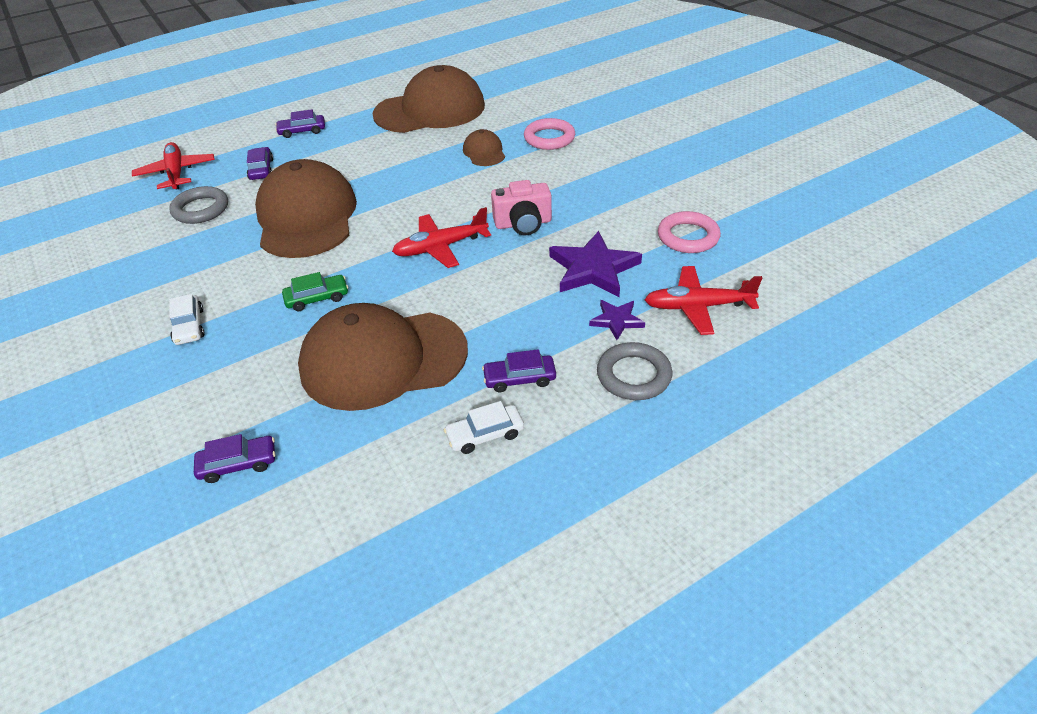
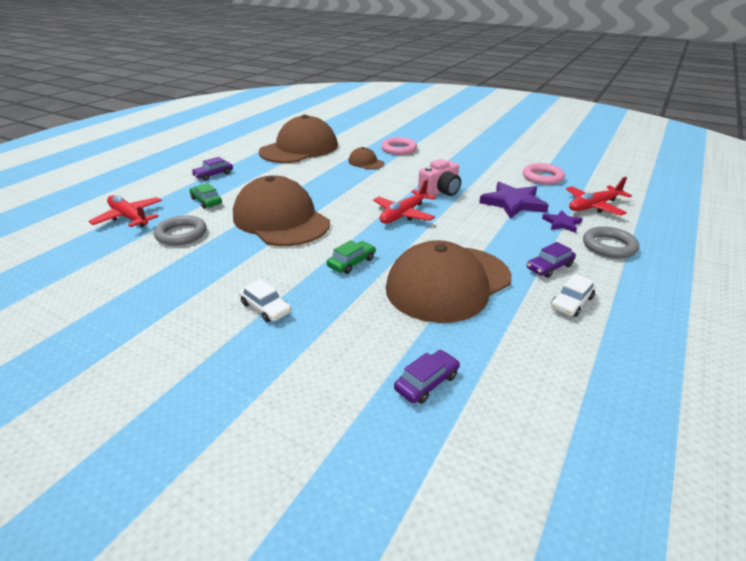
camera: 30 degrees left, 10 degrees down
(261, 169) = (206, 201): purple car -> green car

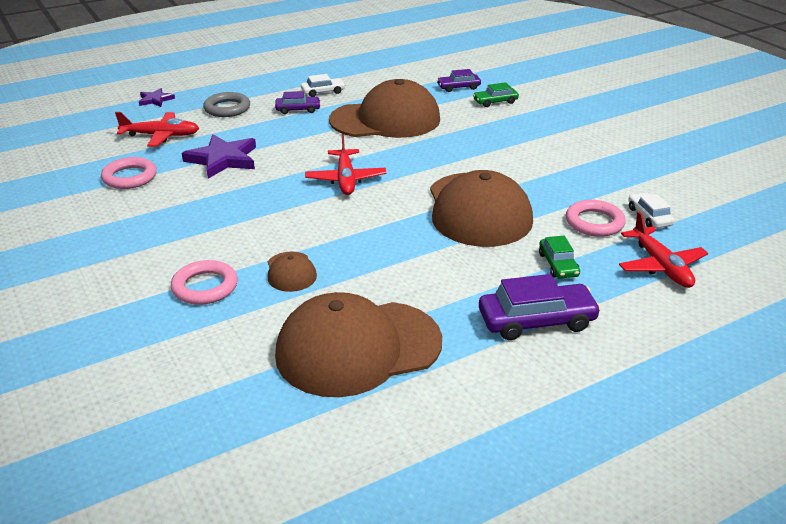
camera: 150 degrees left, 0 degrees up
(181, 234) = (594, 222): grey ring -> pink ring
(213, 174) = (536, 321): purple car -> purple car, size x1.73
(265, 308) = (532, 140): white car -> white car (649, 217)
(351, 262) = (443, 151): green car -> green car (495, 102)
(403, 214) = (345, 179): red plane -> red plane turned 105 degrees clockwise
(440, 191) = (268, 194): pink camera -> none
(561, 223) = (222, 131): purple star -> purple star (155, 100)

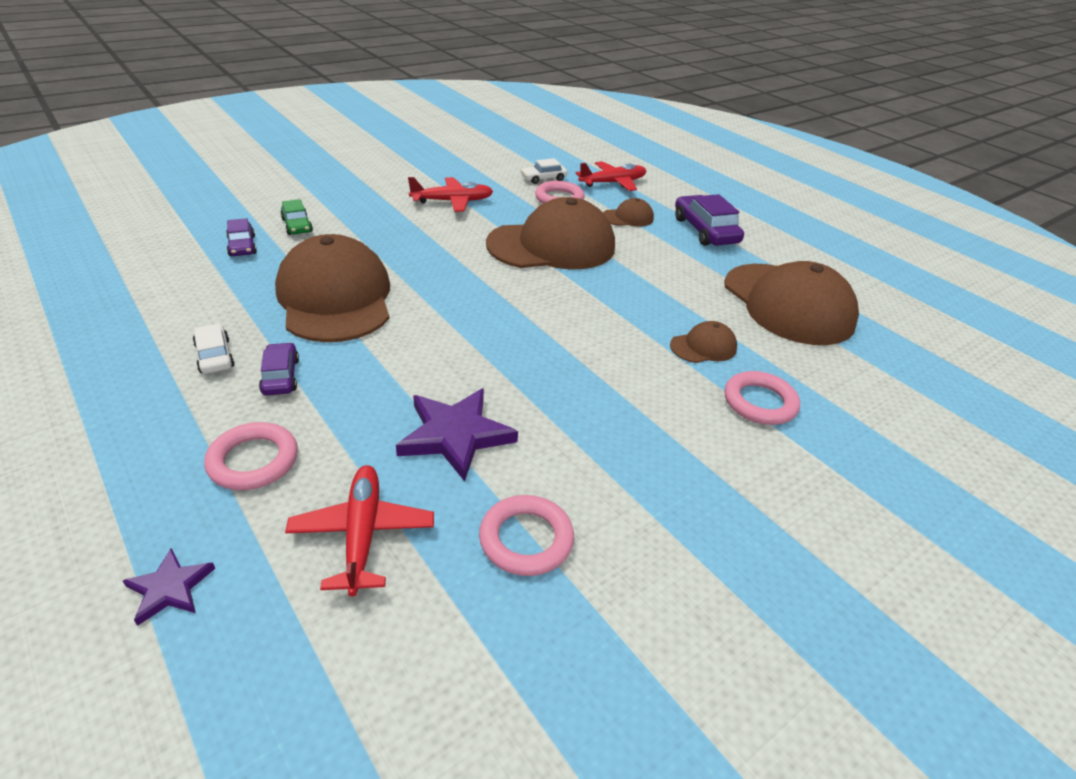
camera: 100 degrees left, 5 degrees up
(227, 108) = (253, 461): grey ring -> pink ring
(345, 179) = (502, 322): red plane -> red plane (452, 201)
(558, 265) = (628, 217): green car -> brown cap

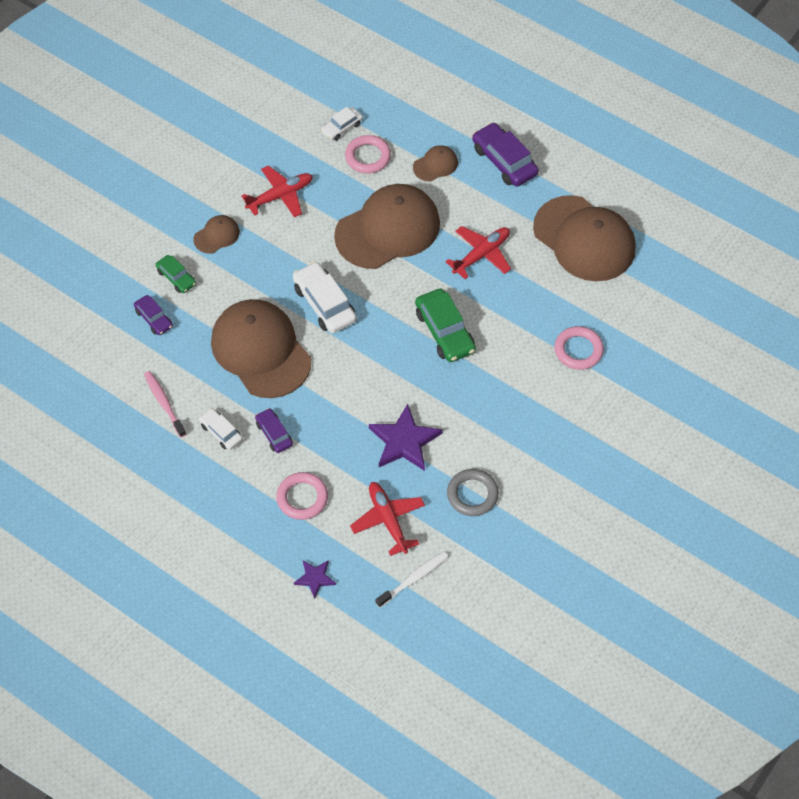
camera: 15 degrees left, 20 degrees up
(176, 311) = (164, 403): none -> pink toothbrush
(342, 652) = (413, 579): none -> white toothbrush
(441, 280) = (324, 304): none -> white car
(526, 539) = (472, 494): pink ring -> grey ring
(576, 338) = (445, 331): none -> green car
(612, 183) = (405, 112): red plane -> red plane (481, 255)
(703, 347) = (532, 309): brown cap -> brown cap (216, 235)

